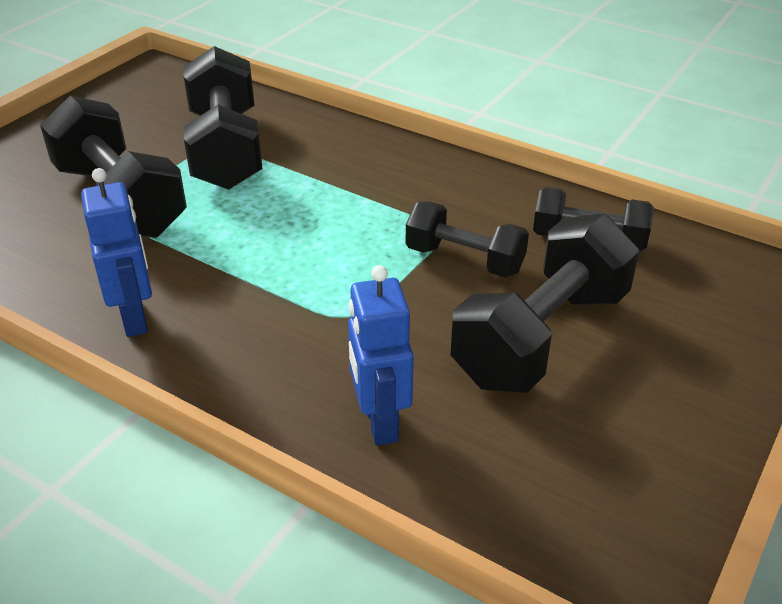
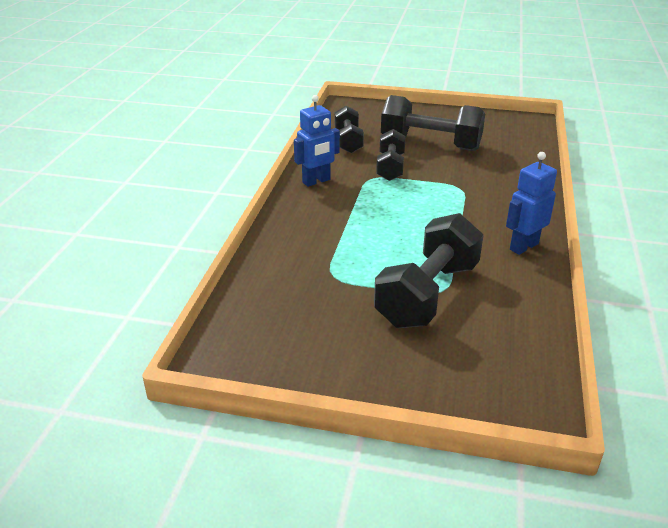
camera: 110 degrees left, 5 degrees down
(225, 149) = (333, 270): black dumbbell -> none
(379, 422) = (515, 168): blue robot -> blue robot (316, 181)

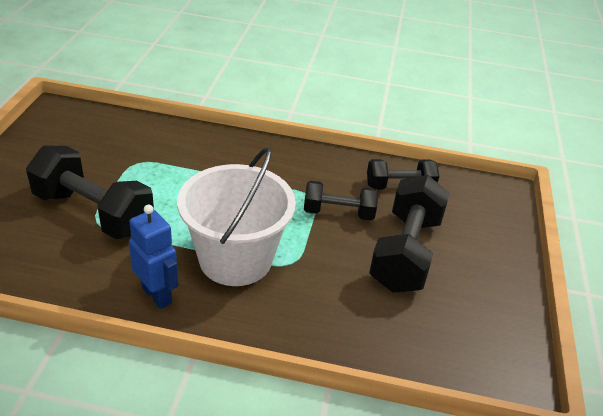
camera: 85 degrees right, 5 degrees up
(316, 181) = (303, 161): blue robot -> none
(465, 212) = (235, 259): none -> white bucket

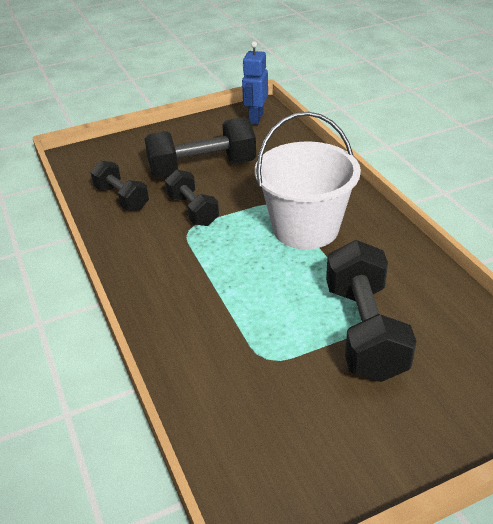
camera: 120 degrees left, 0 degrees up
(157, 295) = (384, 240): blue robot -> blue robot (255, 118)

